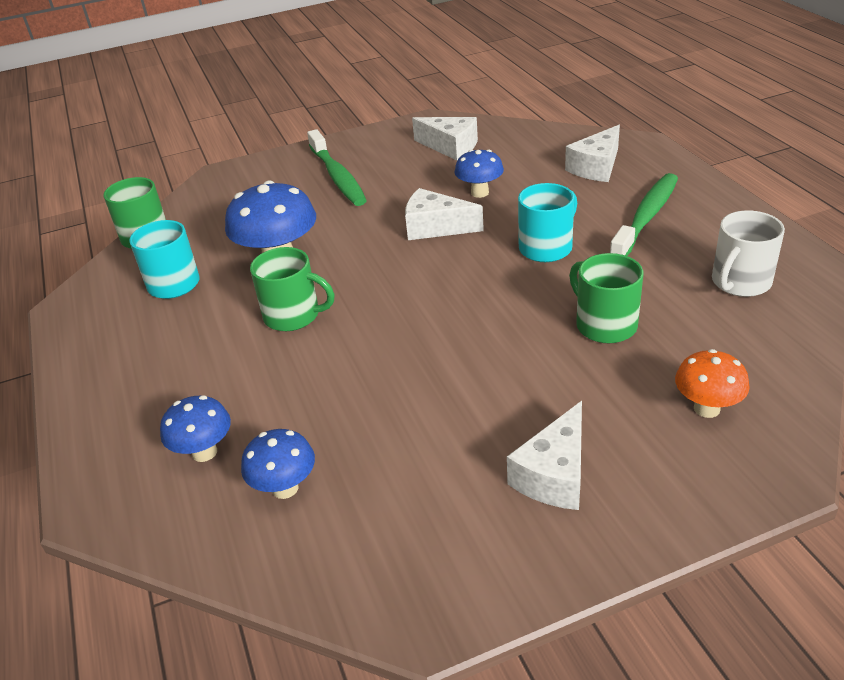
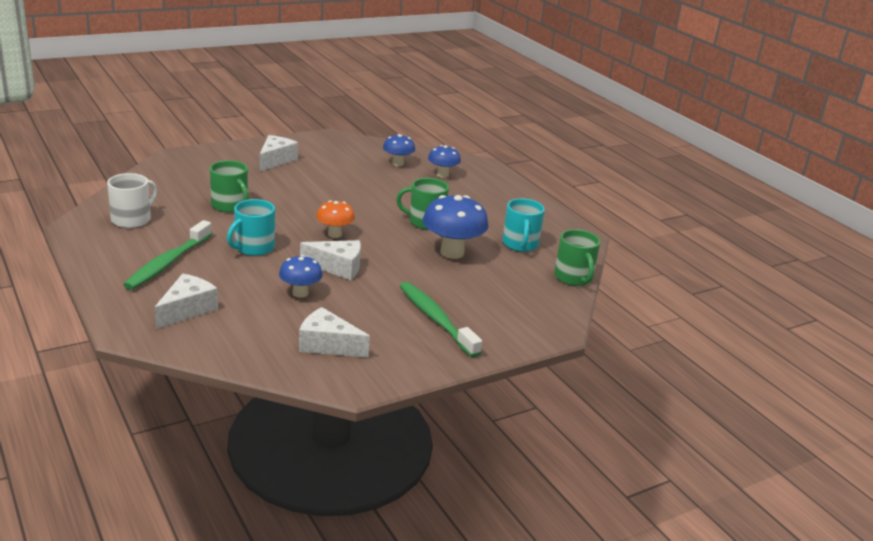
camera: 165 degrees right, 10 degrees down
(706, 408) = (194, 173): orange mushroom -> orange mushroom (334, 234)

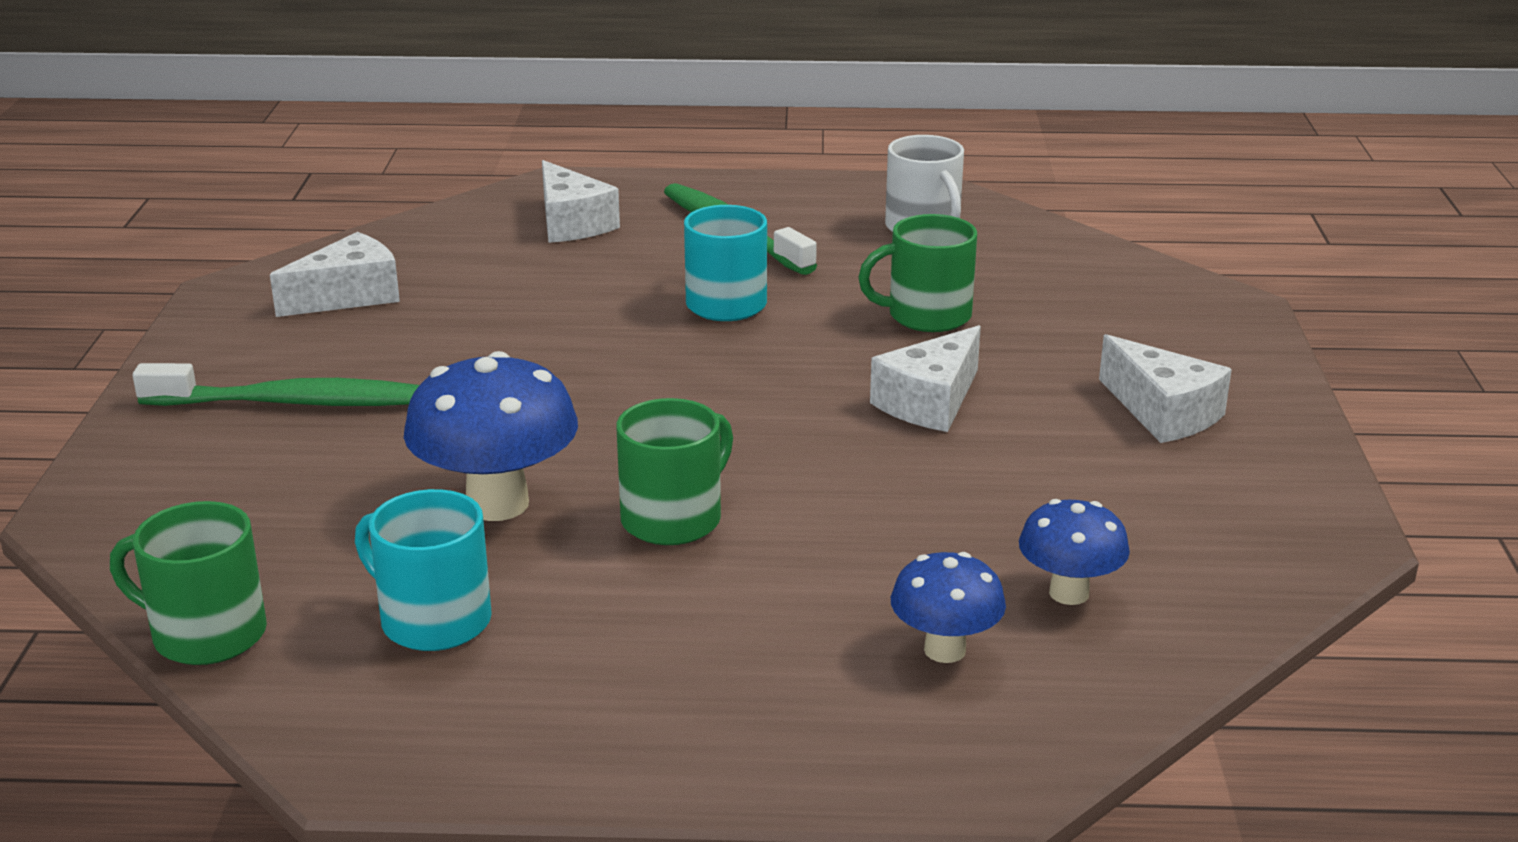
camera: 125 degrees right, 0 degrees up
(300, 293) = (522, 309): blue mushroom -> none
(334, 234) = (709, 391): orange mushroom -> none
(338, 267) = (572, 361): white cheese -> white cheese (930, 402)

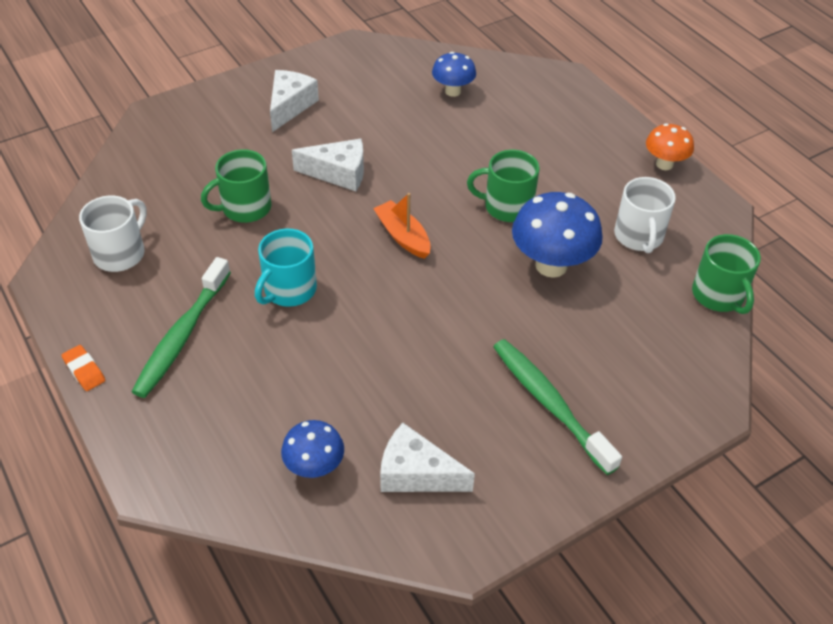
camera: 125 degrees left, 20 degrees up
(433, 620) = (638, 236): turquoise mug -> white mug
(559, 761) = (664, 164): none -> orange mushroom
(571, 223) = (222, 427): white cheese -> none
(723, 407) = (403, 236): none -> orange boat
(750, 181) = (84, 370): none -> orange eraser
(926, 316) = (245, 208): green mug -> green mug turned 105 degrees clockwise
(944, 650) = (515, 107): blue mushroom -> blue mushroom (314, 467)

